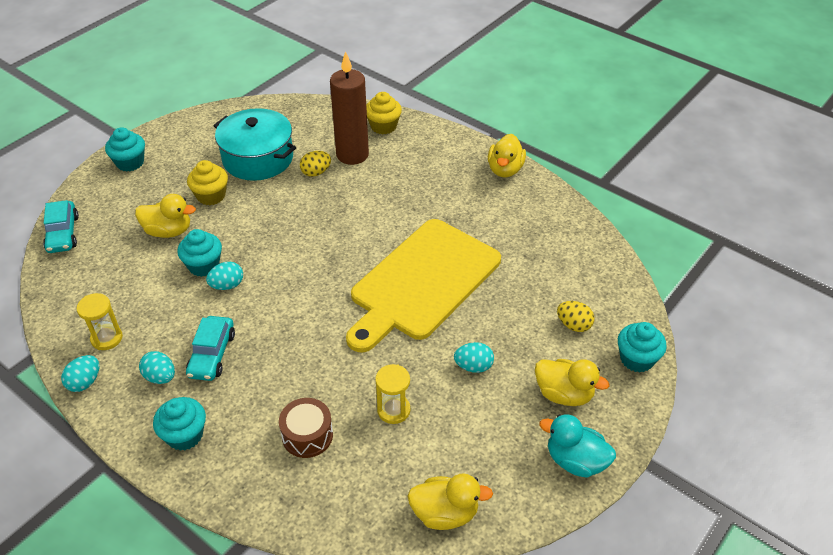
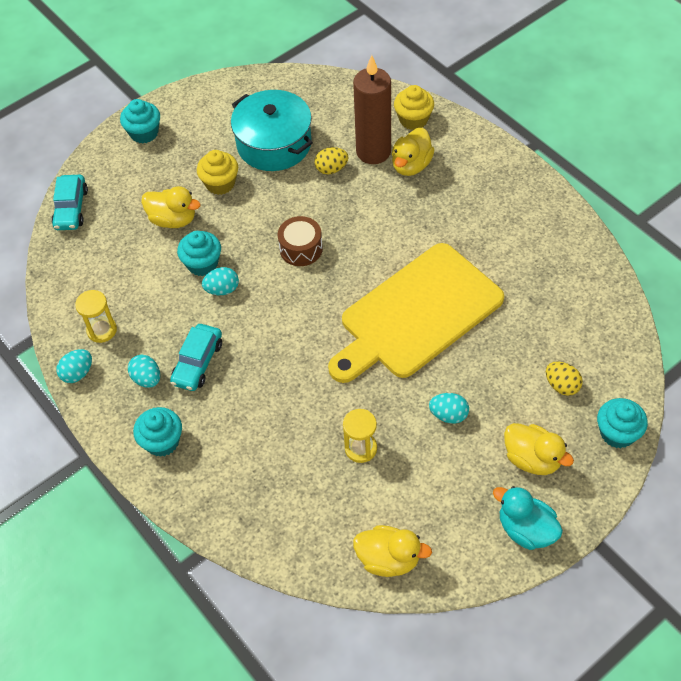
camera: 15 degrees right, 10 degrees up
(307, 435) = (274, 461): brown drum -> brown drum (301, 249)
(505, 170) = (534, 191): yellow duck -> yellow duck (411, 165)

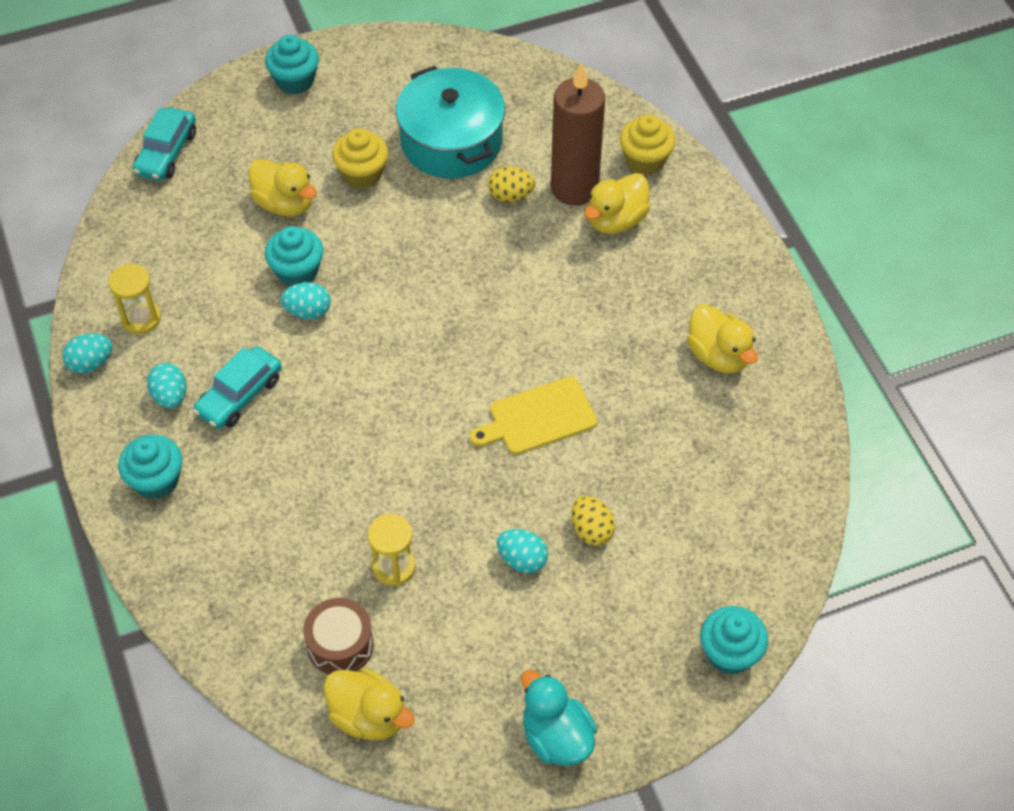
camera: 15 degrees right, 0 degrees up
(301, 249) = (428, 288): brown drum -> brown drum (340, 645)
(417, 314) = (538, 417): yellow cutting board -> yellow cutting board, size x0.48
(532, 459) = (604, 650): yellow duck -> yellow duck (718, 355)
(561, 385) = (684, 568): yellow egg -> yellow egg (591, 530)

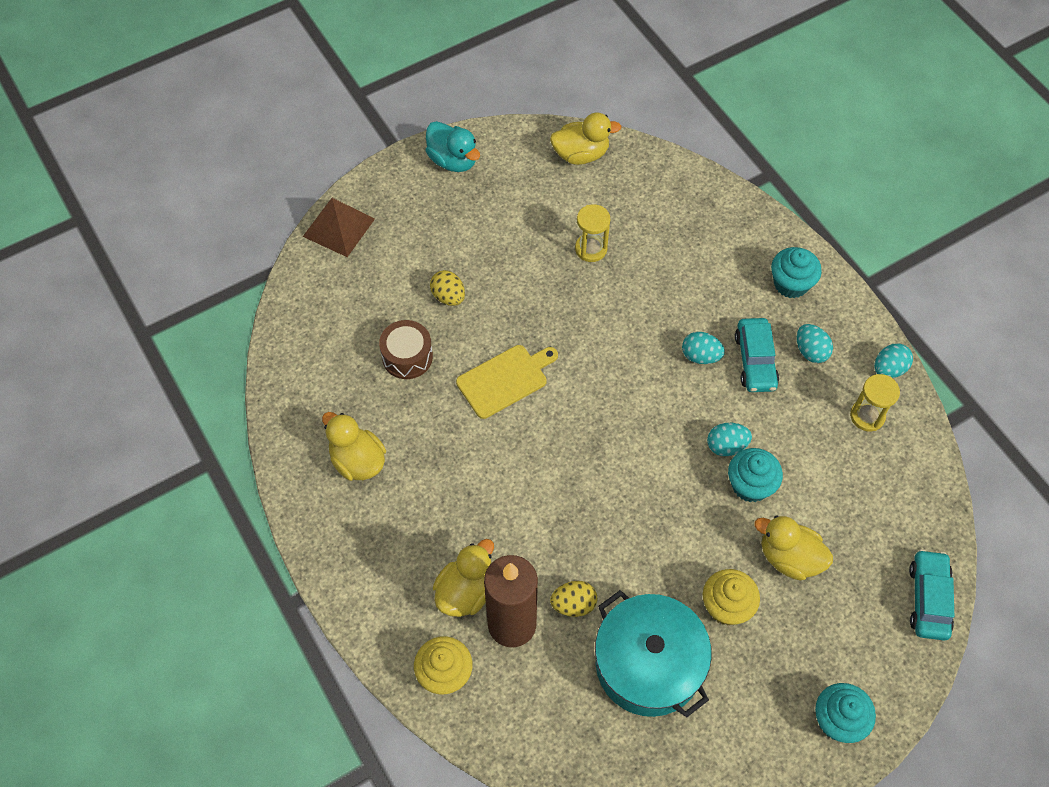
camera: 170 degrees right, 5 degrees up
(239, 395) = (755, 361): turquoise car -> turquoise car turned 150 degrees clockwise
(340, 645) = (613, 193): brown drum -> brown drum (407, 357)
(369, 716) = (581, 154): yellow duck -> yellow duck turned 150 degrees clockwise
(522, 560) = (497, 267): turquoise egg -> turquoise egg (700, 356)
(729, 653) = (338, 227): turquoise cupcake -> brown pyramid

